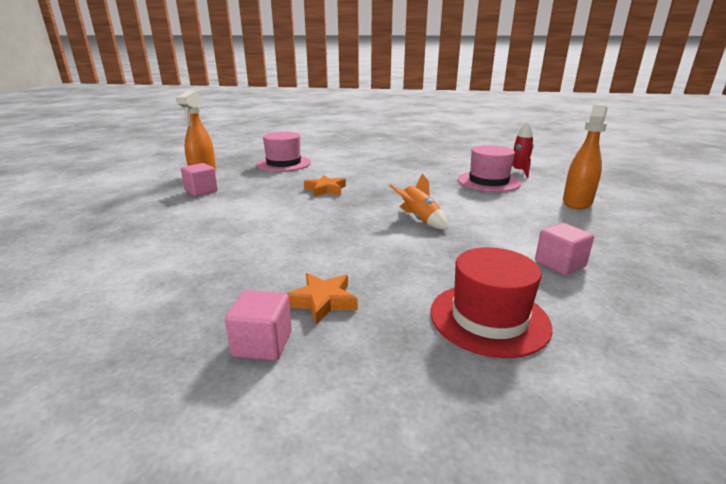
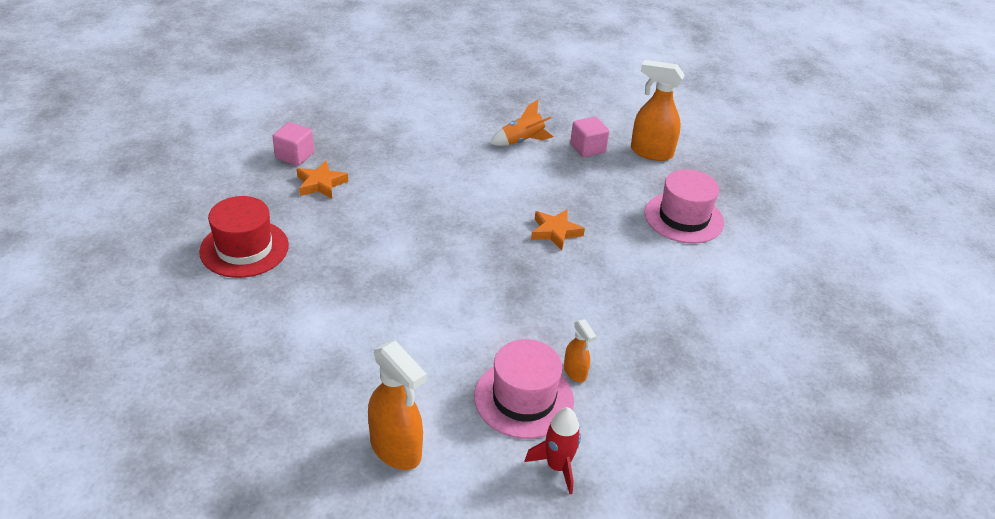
camera: 105 degrees right, 15 degrees up
(420, 219) = (426, 276): orange rocket -> orange rocket (522, 141)
(452, 174) = (575, 372): none -> orange spray bottle
(559, 264) = (276, 328): pink cube -> none

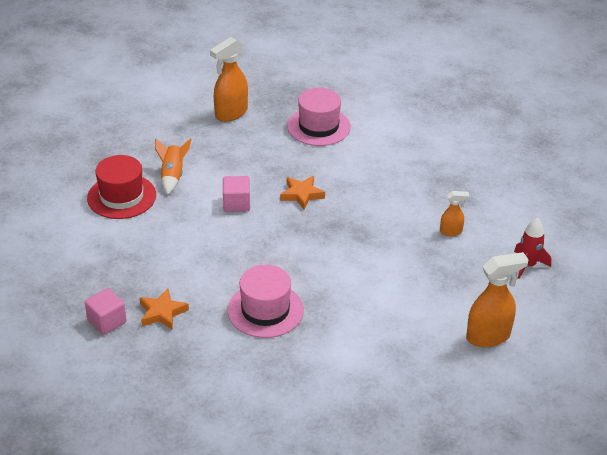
camera: 65 degrees left, 0 degrees up
(244, 248) = (229, 379): red hat -> red hat (121, 196)
(524, 398) = (465, 263): pink hat -> pink hat (265, 310)
(587, 148) = (205, 143): pink cube -> pink cube (236, 204)

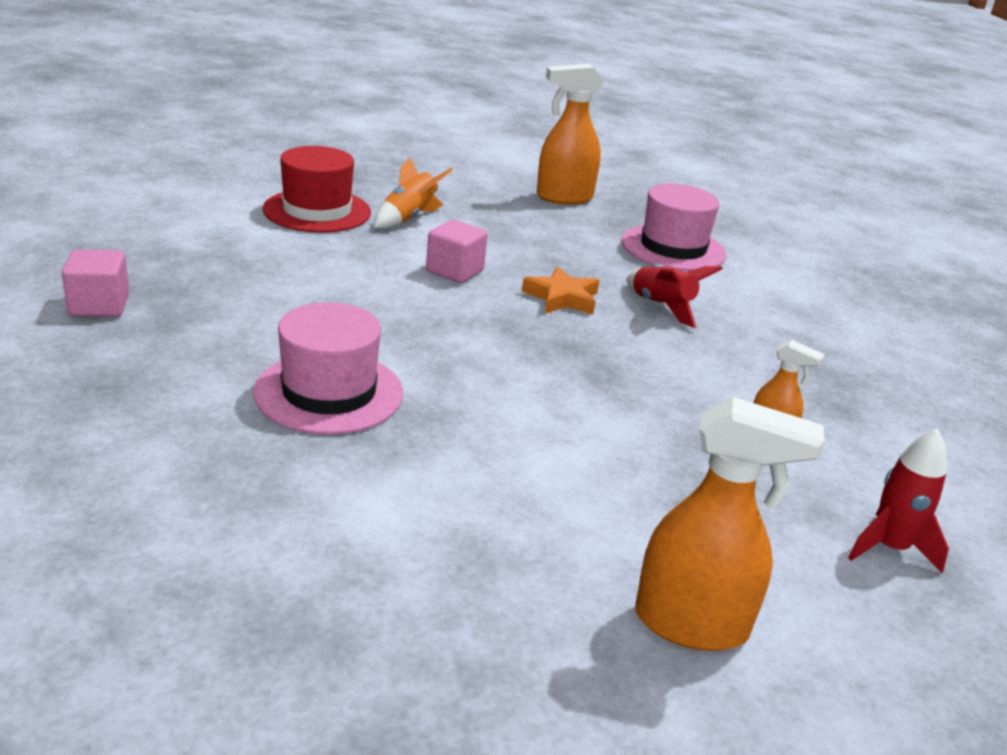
camera: 30 degrees right, 10 degrees down
(162, 313) = (182, 329): orange star -> none
(349, 175) = (662, 307): none -> red rocket

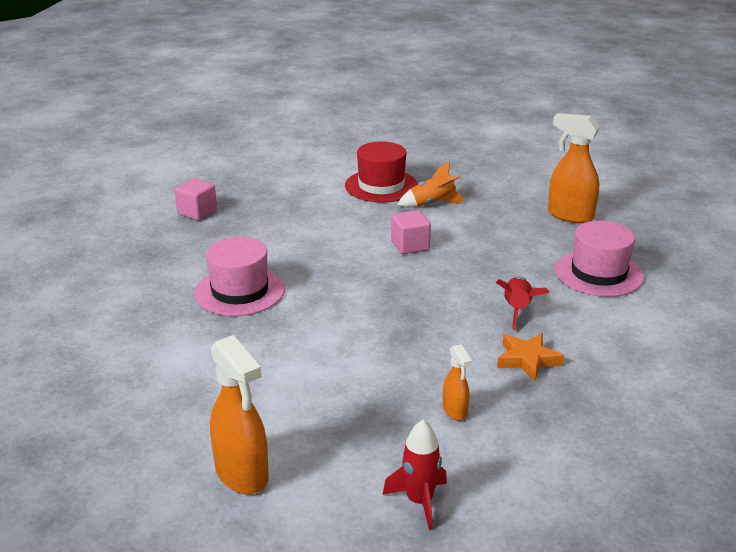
camera: 45 degrees right, 0 degrees up
(562, 298) = (454, 282): orange star -> orange star (527, 360)

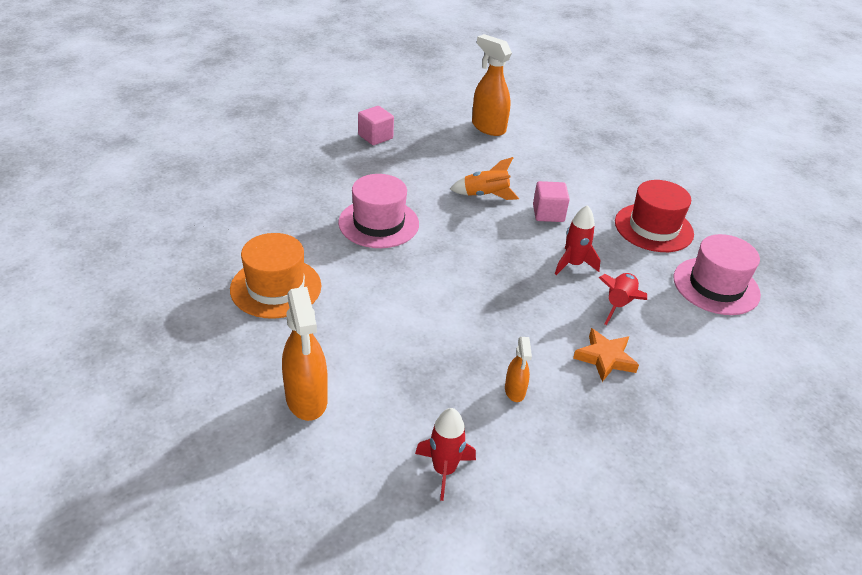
camera: 15 degrees right, 10 degrees up
(156, 377) = (276, 287): none -> orange hat
(381, 186) = (549, 146): red hat -> red hat (653, 228)
(432, 204) = (588, 175): orange rocket -> orange rocket (485, 195)
(456, 285) = (573, 264): none -> red rocket
(569, 215) = (715, 217): orange spray bottle -> orange spray bottle (488, 127)

